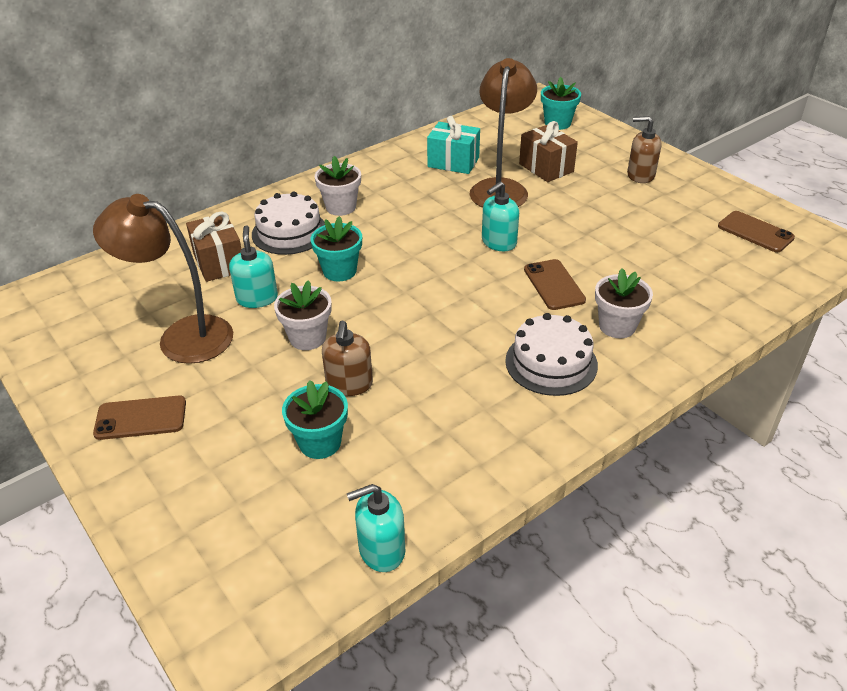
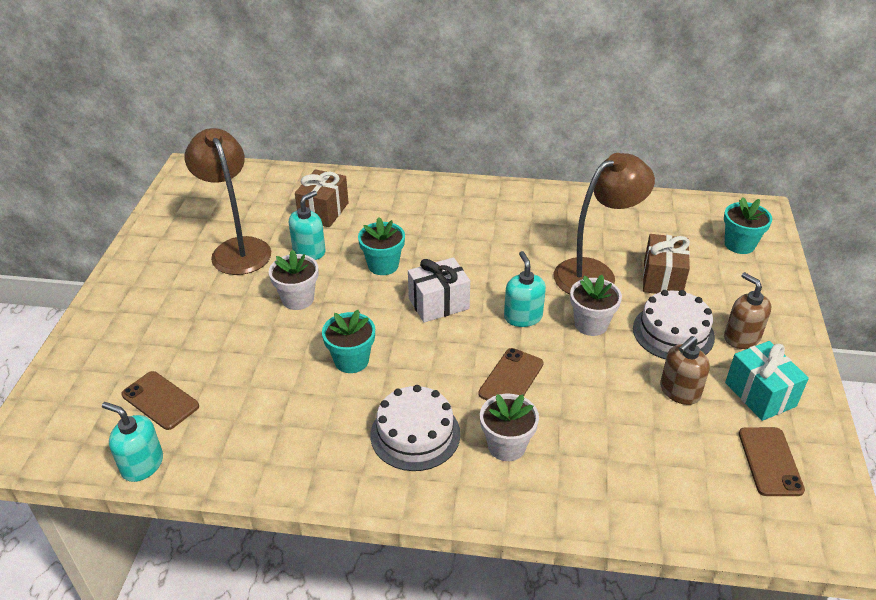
camera: 45 degrees right, 0 degrees up
(141, 418) = (151, 286): brown phone -> brown phone (160, 400)
(289, 232) = (394, 216): white cake -> white cake (673, 332)
(320, 442) = (207, 373): turquoise flower pot -> turquoise flower pot (351, 360)
(341, 207) = (453, 217): white flower pot -> white flower pot (591, 324)
(349, 384) = (275, 348): brown soap dispenser -> brown soap dispenser (679, 391)
(427, 270) = (438, 304): none -> white gift
(453, 162) = (590, 229): turquoise gift -> turquoise gift (760, 394)
(498, 242) = (523, 317): turquoise soap dispenser -> turquoise soap dispenser turned 75 degrees clockwise

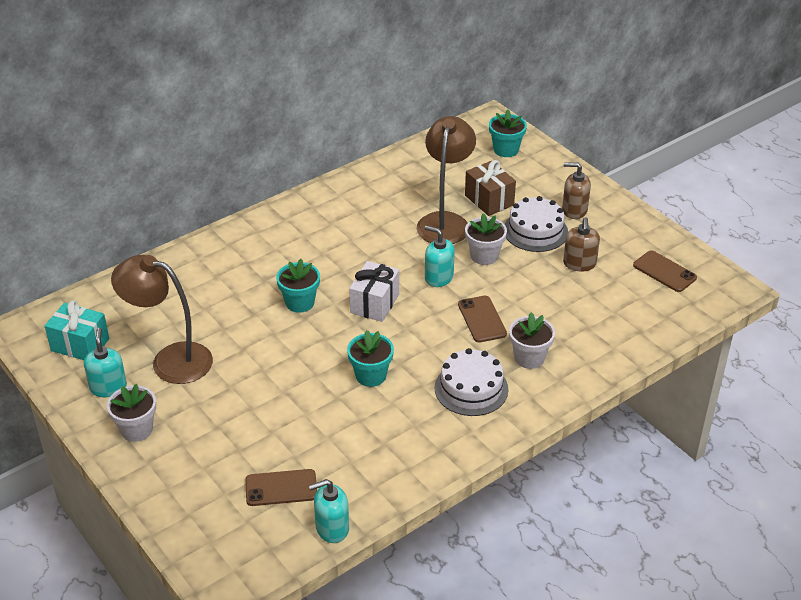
camera: 45 degrees left, 0 degrees up
(298, 299) = (274, 363): white flower pot -> white flower pot (136, 429)
(309, 251) = (230, 327): turquoise soap dispenser -> turquoise soap dispenser (108, 387)
(323, 211) = (195, 292): brown gift -> none
(760, 394) = (620, 238): turquoise gift -> turquoise gift (80, 344)

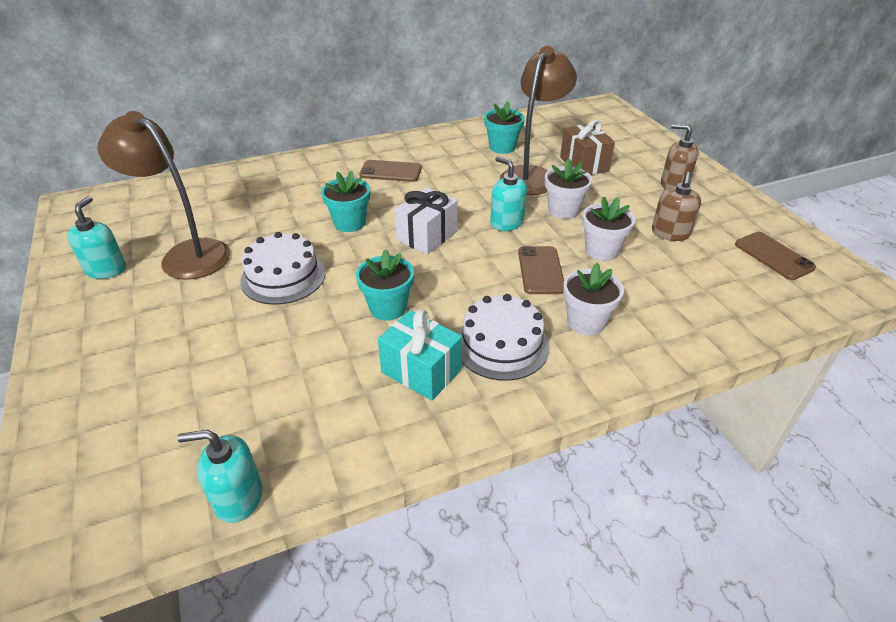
camera: 15 degrees right, 0 degrees up
(80, 344) = (113, 226): turquoise gift -> turquoise gift (421, 371)
(136, 429) = (99, 318): white flower pot -> white flower pot (601, 250)
(281, 488) = (208, 423): brown phone -> brown phone (391, 171)
(506, 150) = (613, 128): turquoise flower pot -> turquoise flower pot (502, 147)
(535, 231) = (626, 196): white cake -> white cake (283, 277)

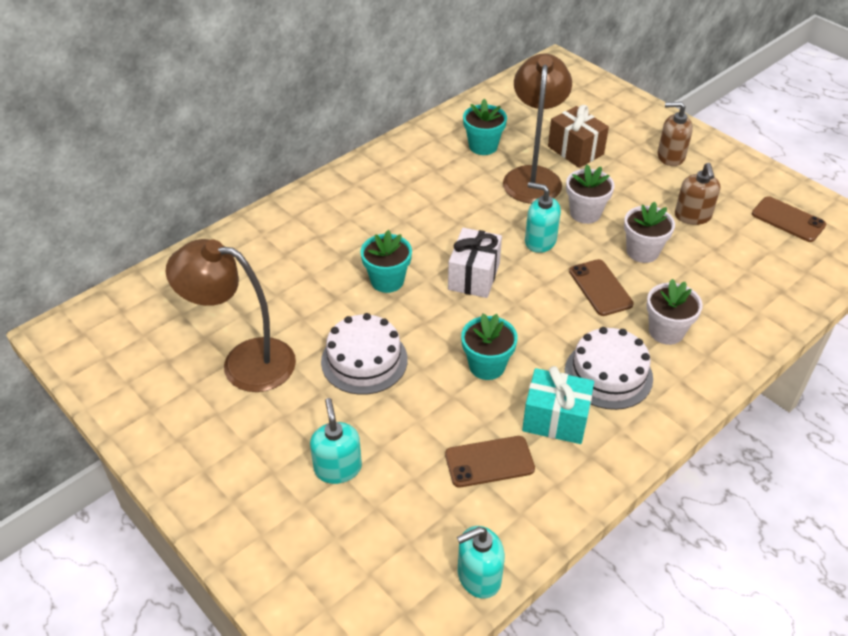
camera: 20 degrees left, 5 degrees up
(106, 269) = (172, 402): turquoise soap dispenser -> turquoise soap dispenser (338, 468)
(391, 171) = (387, 205): brown phone -> brown phone (489, 462)

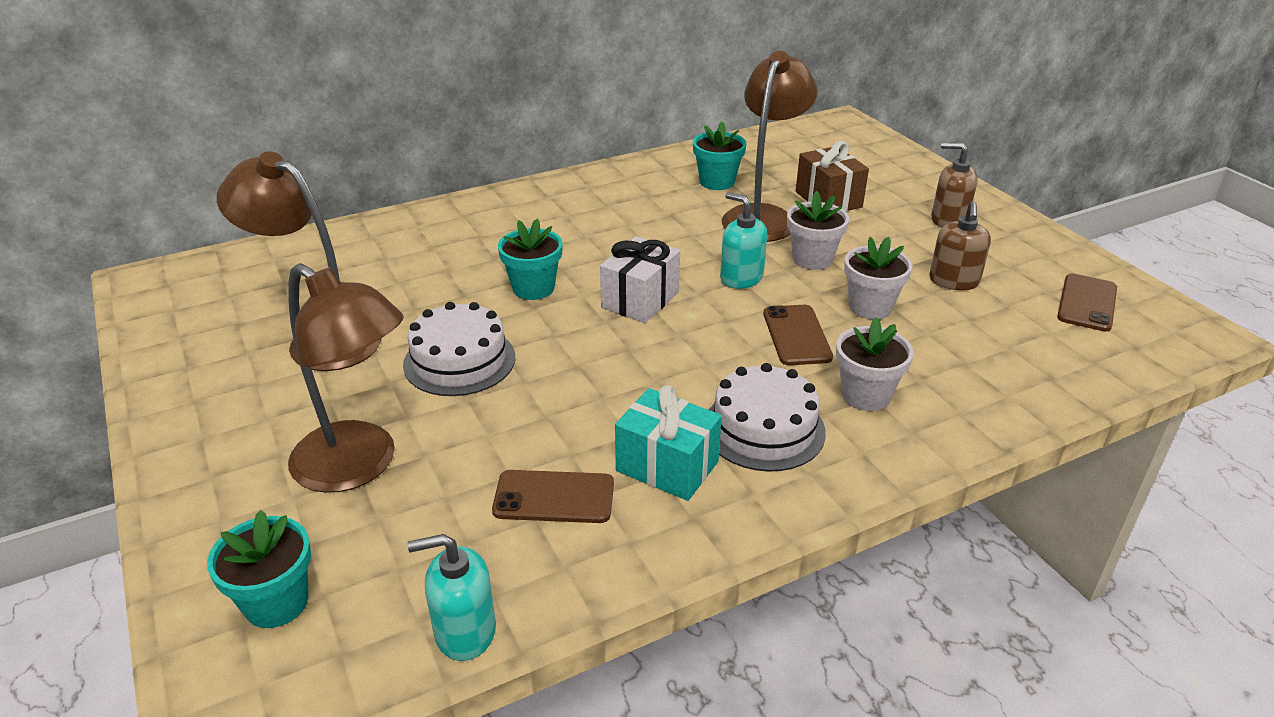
camera: 15 degrees right, 10 degrees down
(338, 468) = (359, 466): turquoise soap dispenser -> brown lamp
(487, 366) = (607, 392): turquoise flower pot -> turquoise flower pot (276, 602)
(788, 219) = (1087, 303): brown phone -> brown phone turned 60 degrees clockwise

